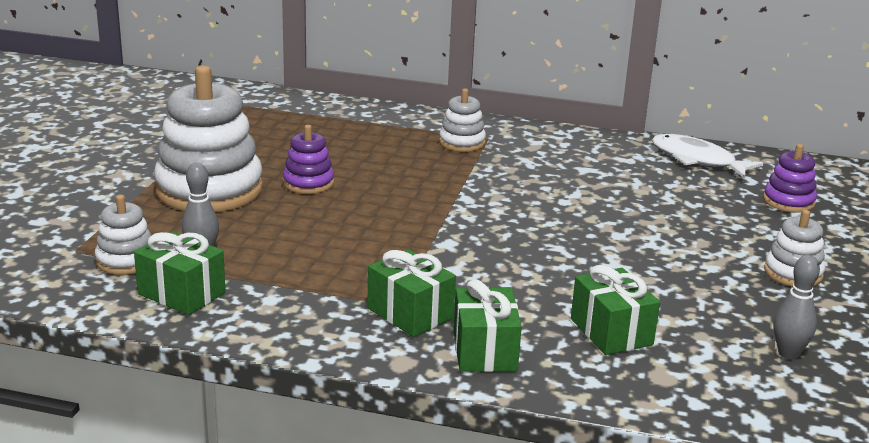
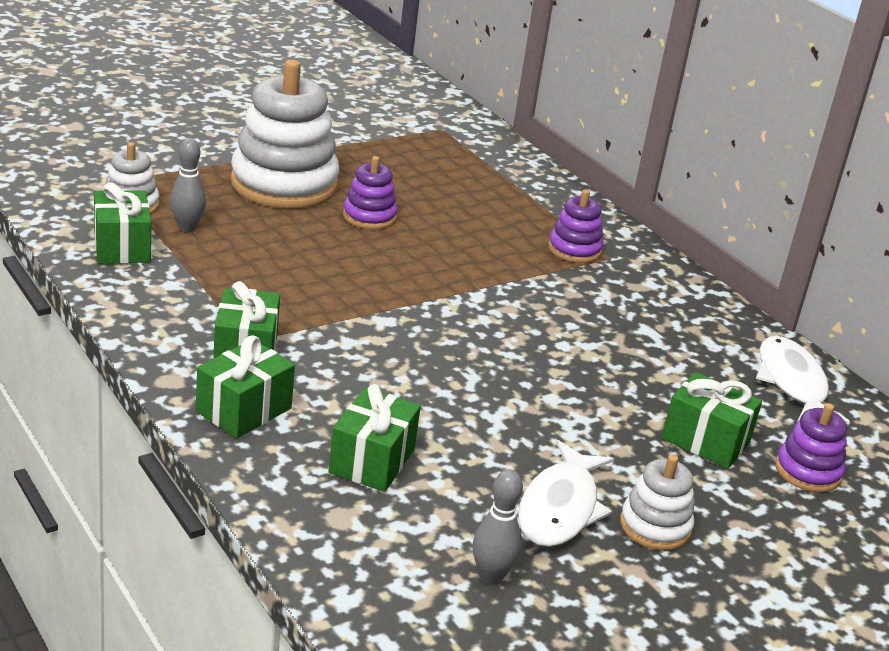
camera: 40 degrees right, 5 degrees up
(462, 143) = (574, 249): white stacking toy -> purple stacking toy
(723, 213) = (705, 440): none -> green gift
(740, 293) = (560, 508): none -> white fish

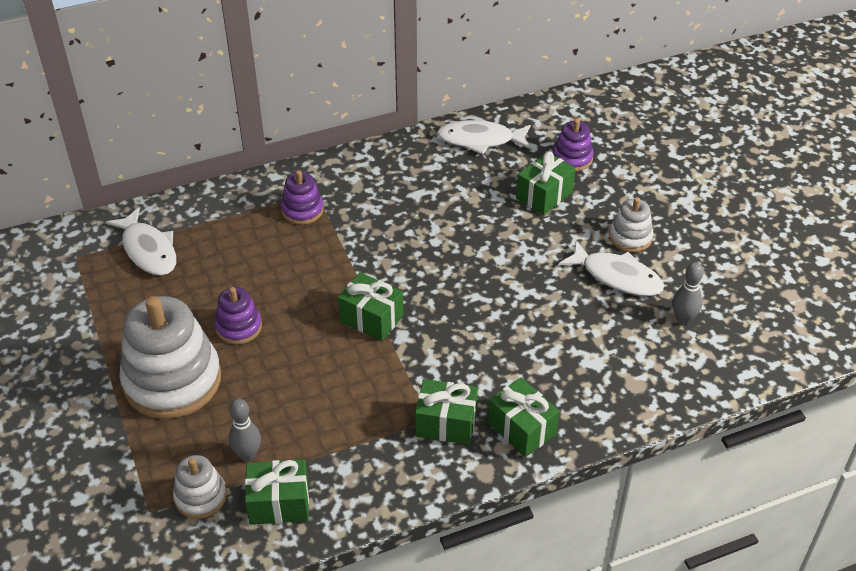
camera: 75 degrees left, 15 degrees up
(372, 461) = (576, 362): green gift -> green gift (371, 318)
(467, 163) = (148, 250): none -> white fish

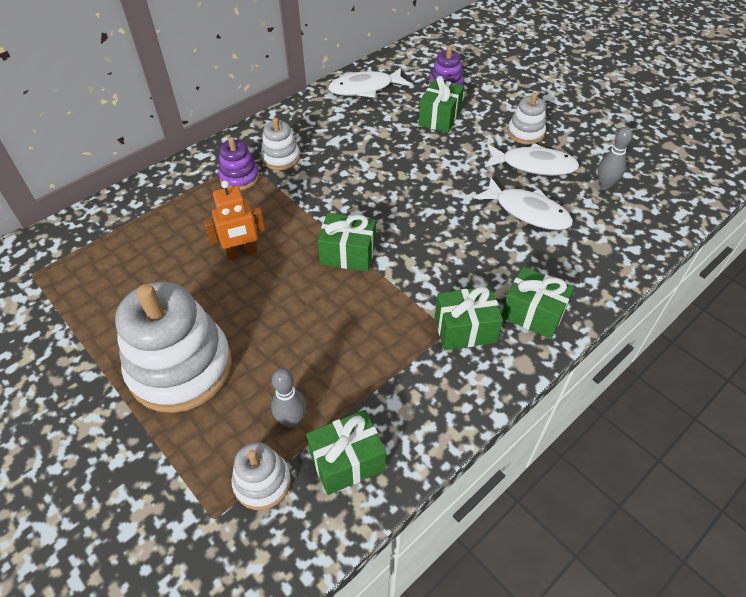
camera: 20 degrees left, 5 degrees up
(148, 250) = (104, 248): white fish -> white fish (527, 211)
(238, 327) = (226, 296): purple stacking toy -> none
(271, 289) = (242, 253): none -> orange robot
(353, 199) = (281, 158): none -> white stacking toy

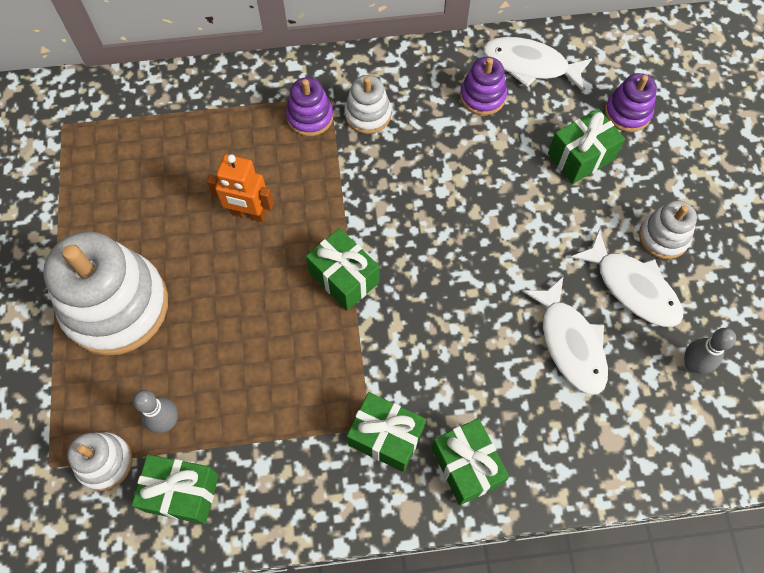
camera: 35 degrees right, 15 degrees up
(350, 115) = (482, 96): none -> purple stacking toy

